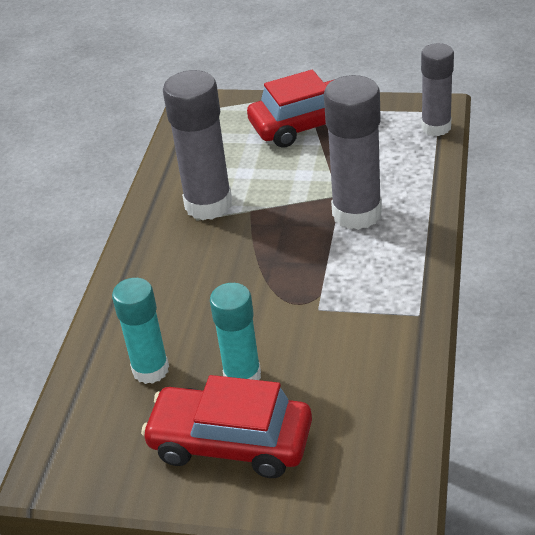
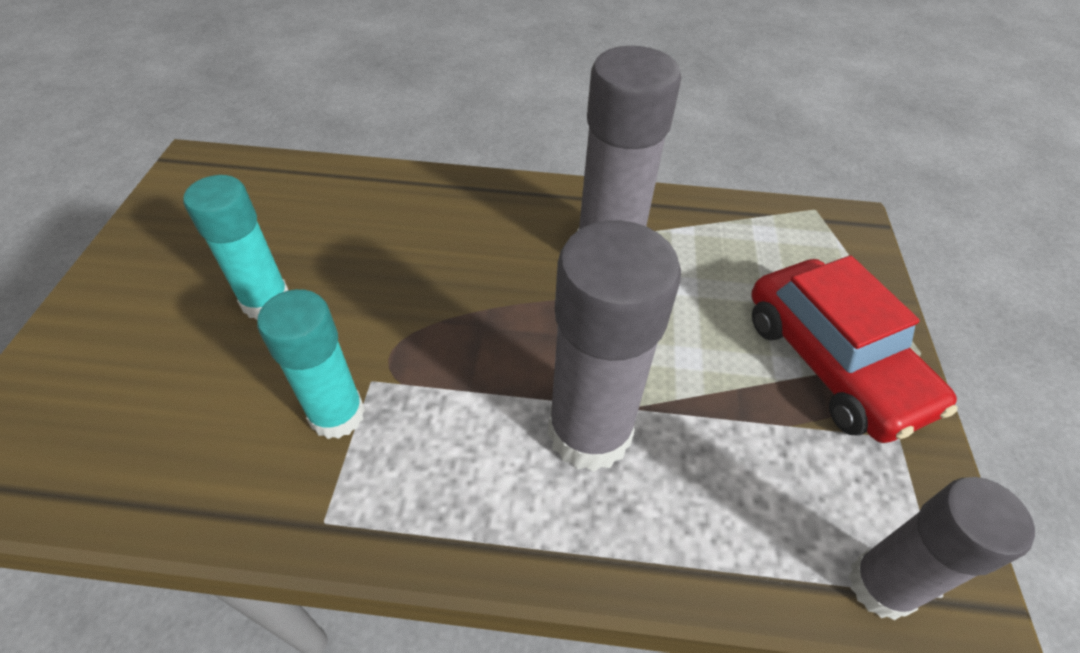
camera: 80 degrees right, 10 degrees up
(150, 370) = (307, 221): turquoise glue stick -> turquoise glue stick (337, 415)
(230, 442) = (162, 296): red car -> none

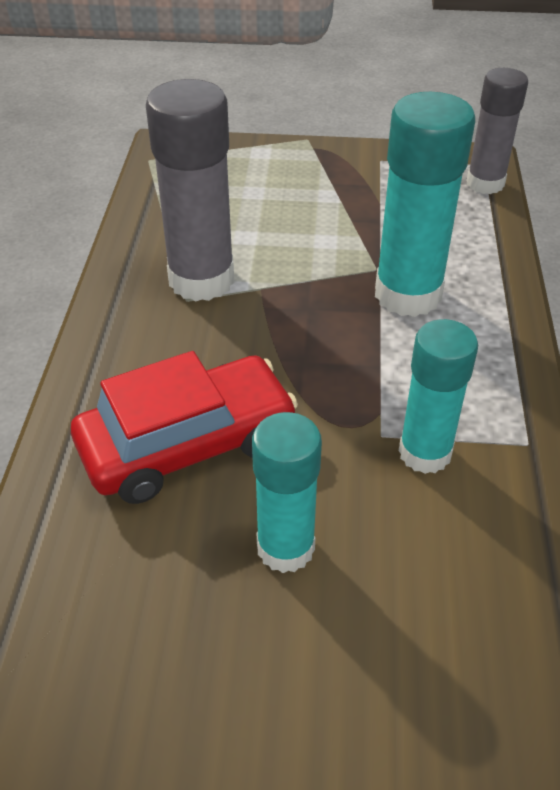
camera: 90 degrees left, 5 degrees down
(589, 433) = (408, 294): grey glue stick -> turquoise glue stick
(832, 363) = (321, 176): red car -> red car (187, 444)

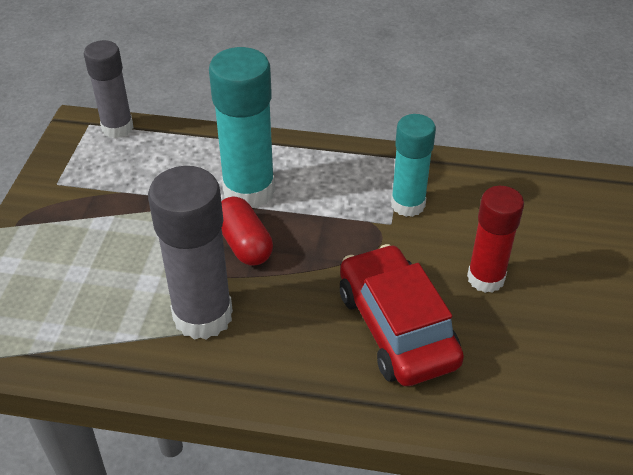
camera: 85 degrees left, 0 degrees up
(285, 548) = (486, 278): turquoise glue stick -> red glue stick
(314, 299) = (244, 244): none -> red capsule

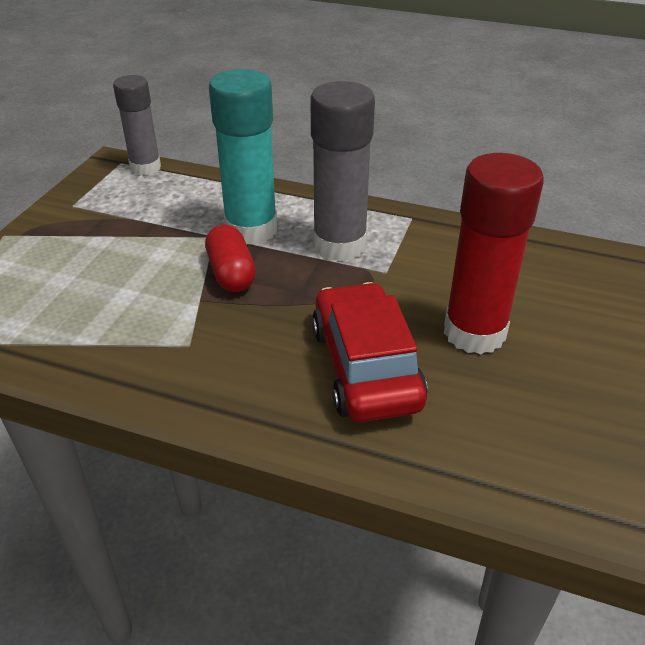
camera: 10 degrees right, 5 degrees down
(203, 316) = (168, 331): grey glue stick -> grey glue stick (339, 245)
(408, 204) = (408, 257): turquoise glue stick -> none
(486, 278) = (474, 332): red glue stick -> red glue stick, size x1.53

